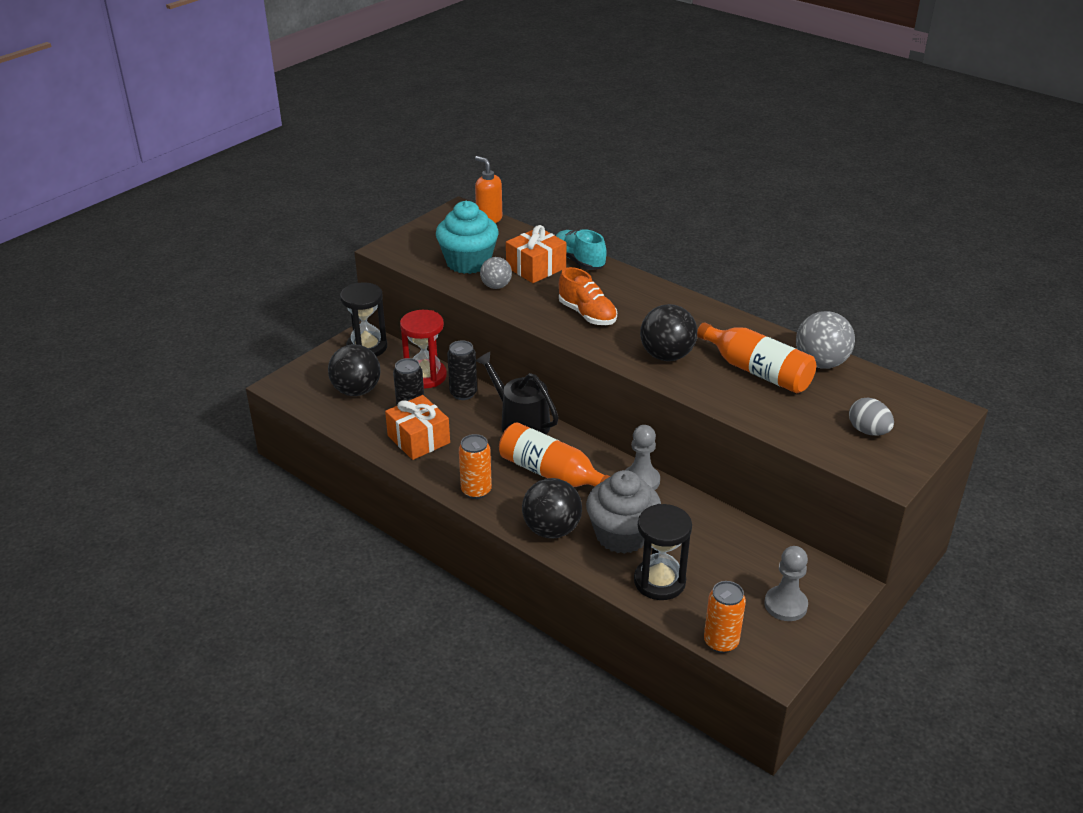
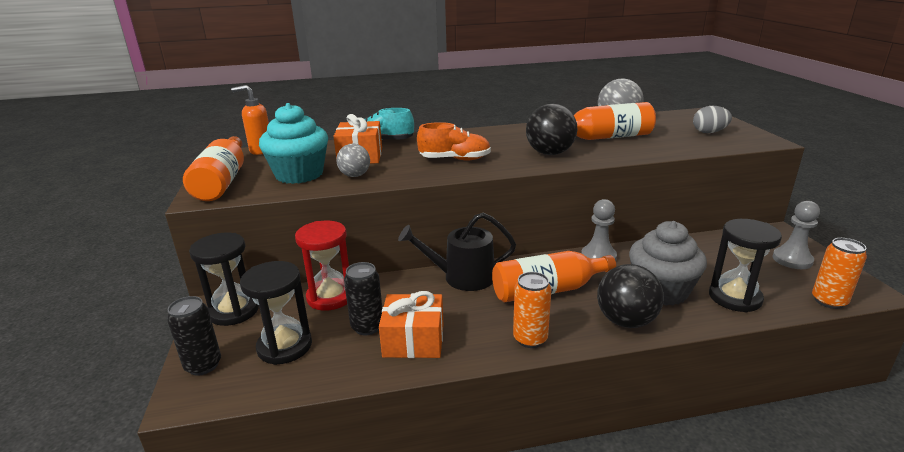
camera: 50 degrees left, 10 degrees down
(356, 391) = (284, 346): black ball -> black hourglass
(419, 240) = (223, 181): none -> orange bottle
(463, 393) = (384, 288): black can -> black can (203, 365)

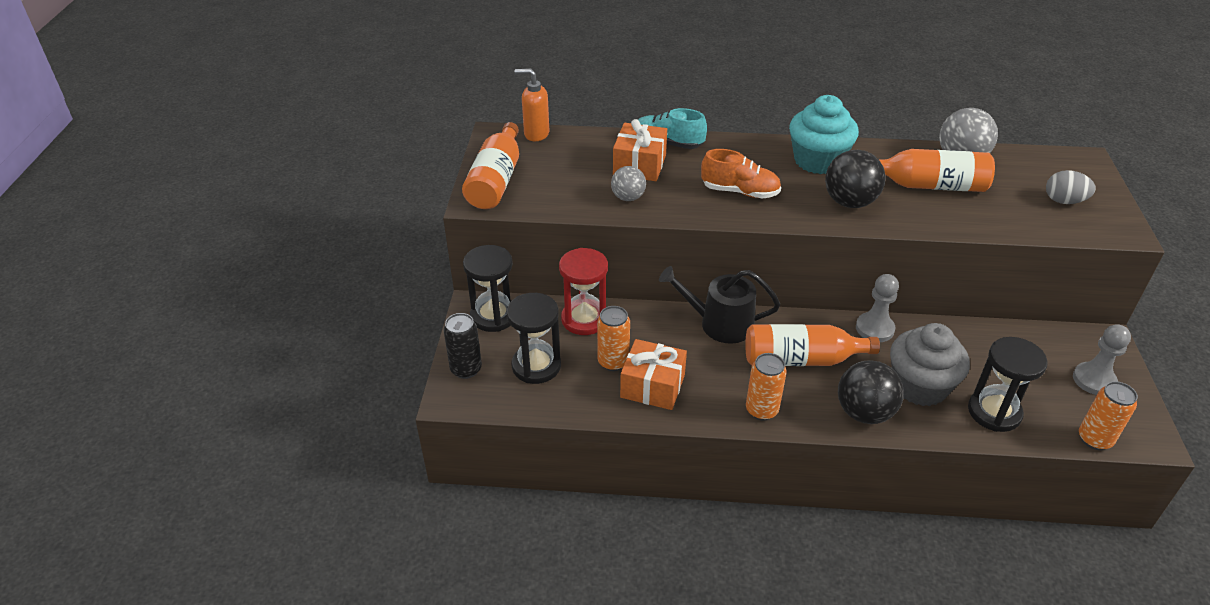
camera: 15 degrees right, 15 degrees up
(299, 174) = (572, 184): turquoise cupcake -> turquoise cupcake (818, 161)
(367, 327) = (613, 362): black can -> orange can

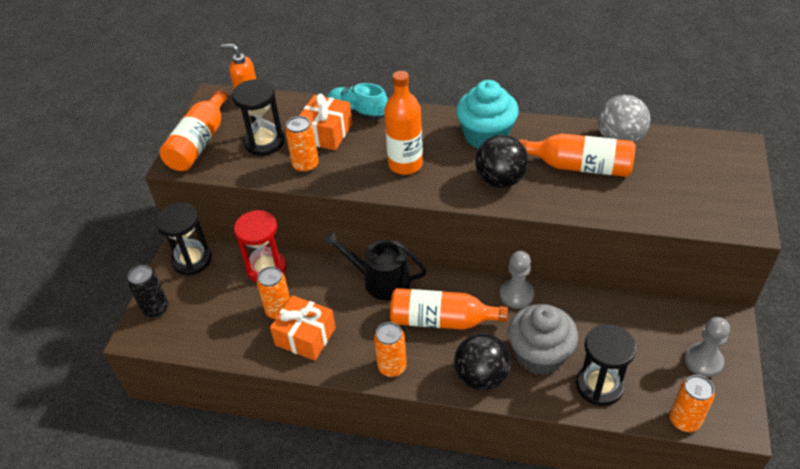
camera: 10 degrees right, 5 degrees up
(536, 366) = (213, 310): black hourglass -> black hourglass (264, 142)
(628, 197) = (305, 165): grey ball -> orange can
(740, 192) = (405, 164): orange shoe -> orange bottle
(1064, 201) = (701, 189): grey egg -> none

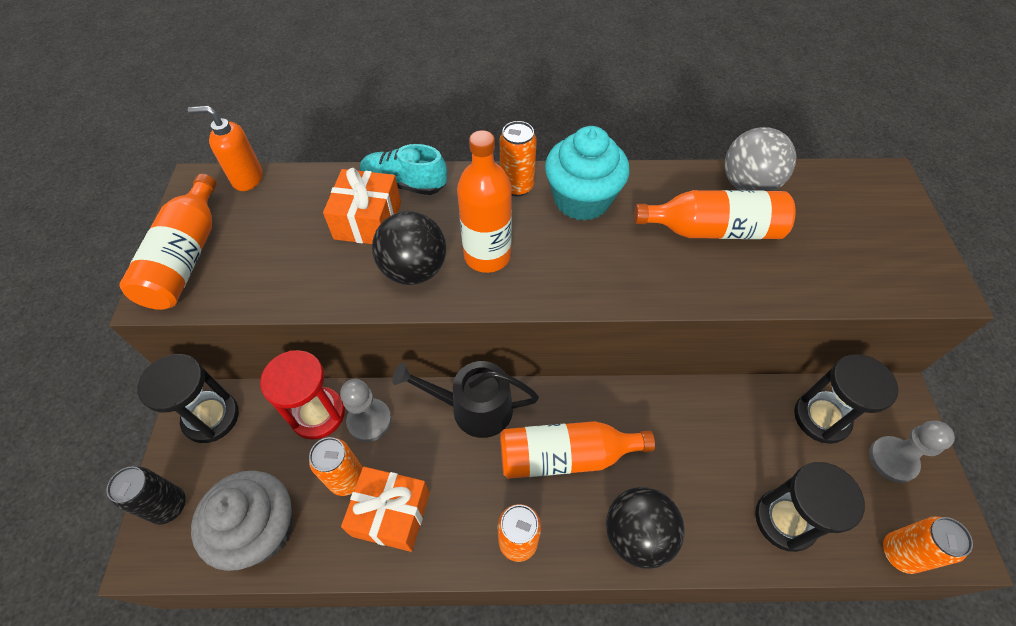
camera: 15 degrees left, 10 degrees up
(264, 142) = (282, 246): black hourglass -> black hourglass (821, 418)
(305, 165) = (348, 275): orange can -> orange can (517, 186)
(500, 180) = (619, 264): black ball -> black ball (414, 270)
(516, 294) = (648, 401): grey pawn -> grey pawn (369, 421)
(539, 355) = (700, 487): grey cupcake -> grey cupcake (261, 530)

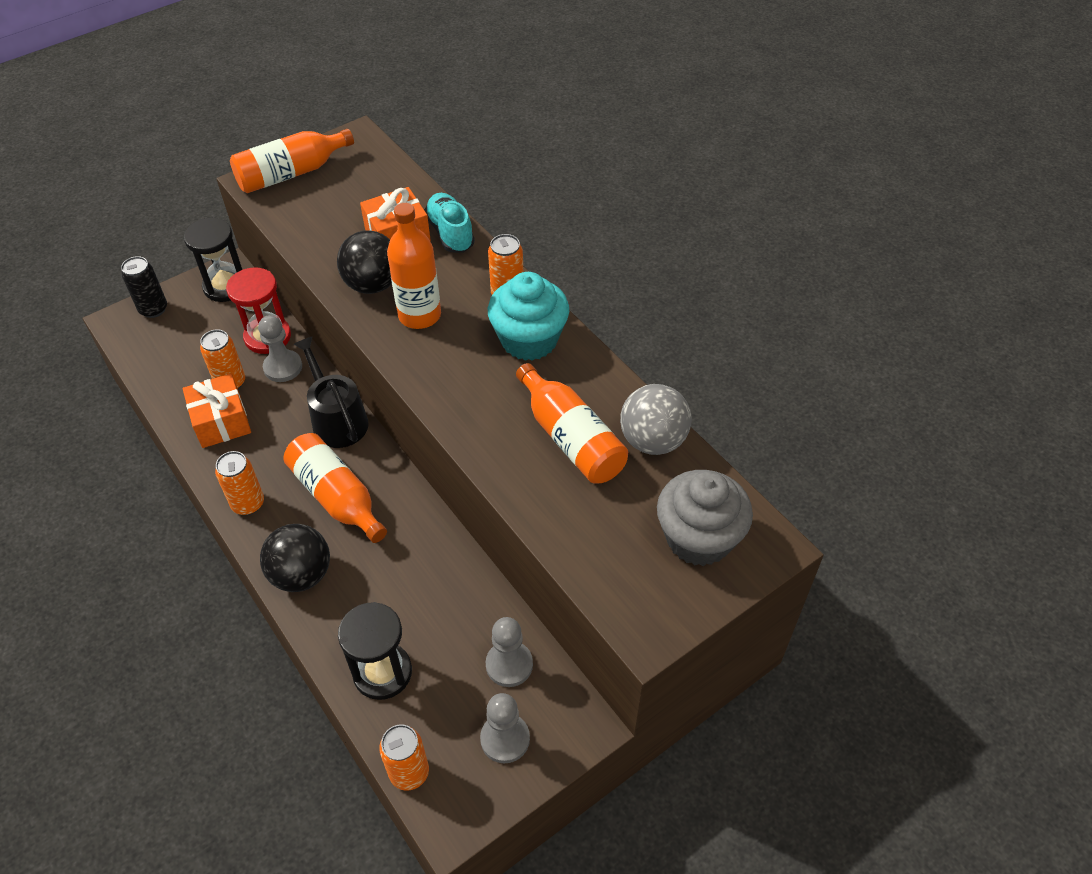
camera: 55 degrees right, 5 degrees down
(247, 179) = (382, 155): orange soap dispenser -> none
(261, 530) = (167, 362): grey cupcake -> grey cupcake (698, 538)
(821, 418) = (509, 665): black hourglass -> grey pawn

